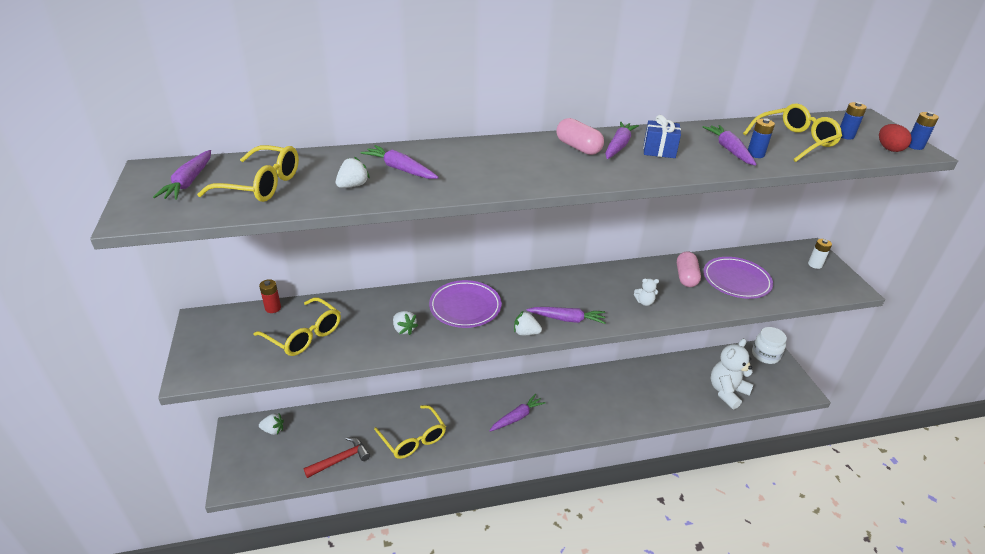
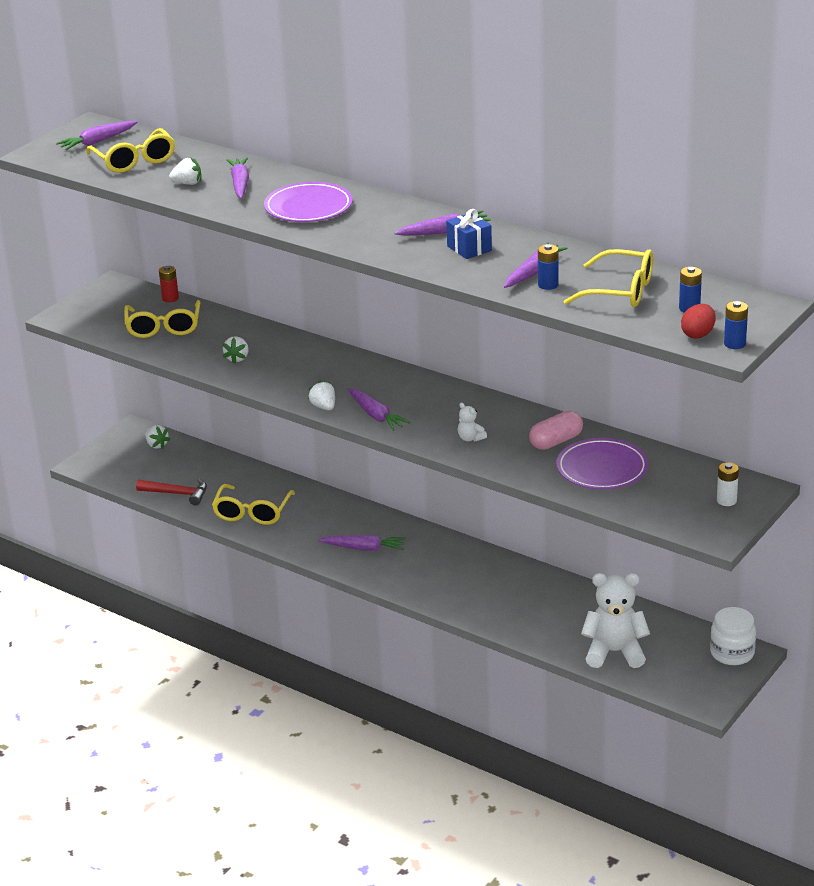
camera: 50 degrees right, 5 degrees down
(465, 307) = (310, 366): purple plate -> purple plate (308, 207)
(578, 147) = (407, 220): pink capsule -> none

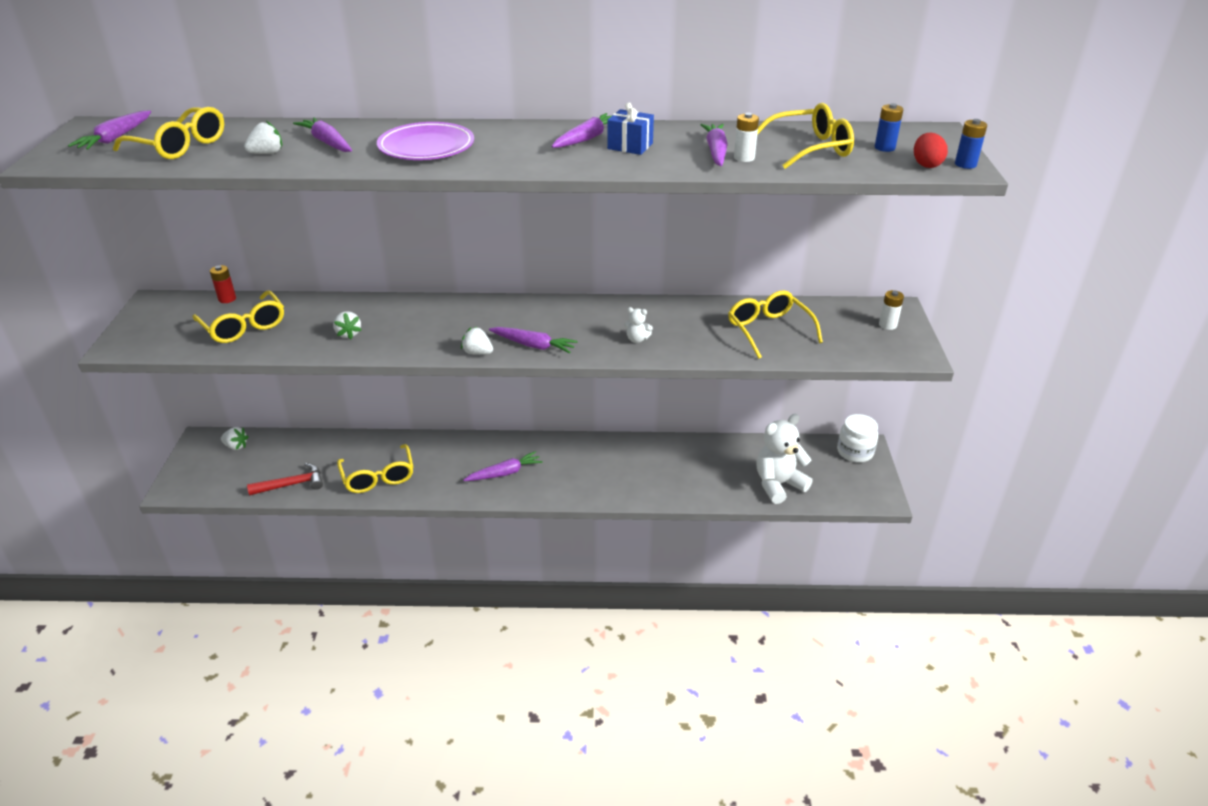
camera: 35 degrees left, 5 degrees up
(548, 285) = (744, 158): blue battery -> white battery
(556, 441) = (707, 320): pink capsule -> none
(602, 469) = (769, 330): purple plate -> yellow glasses

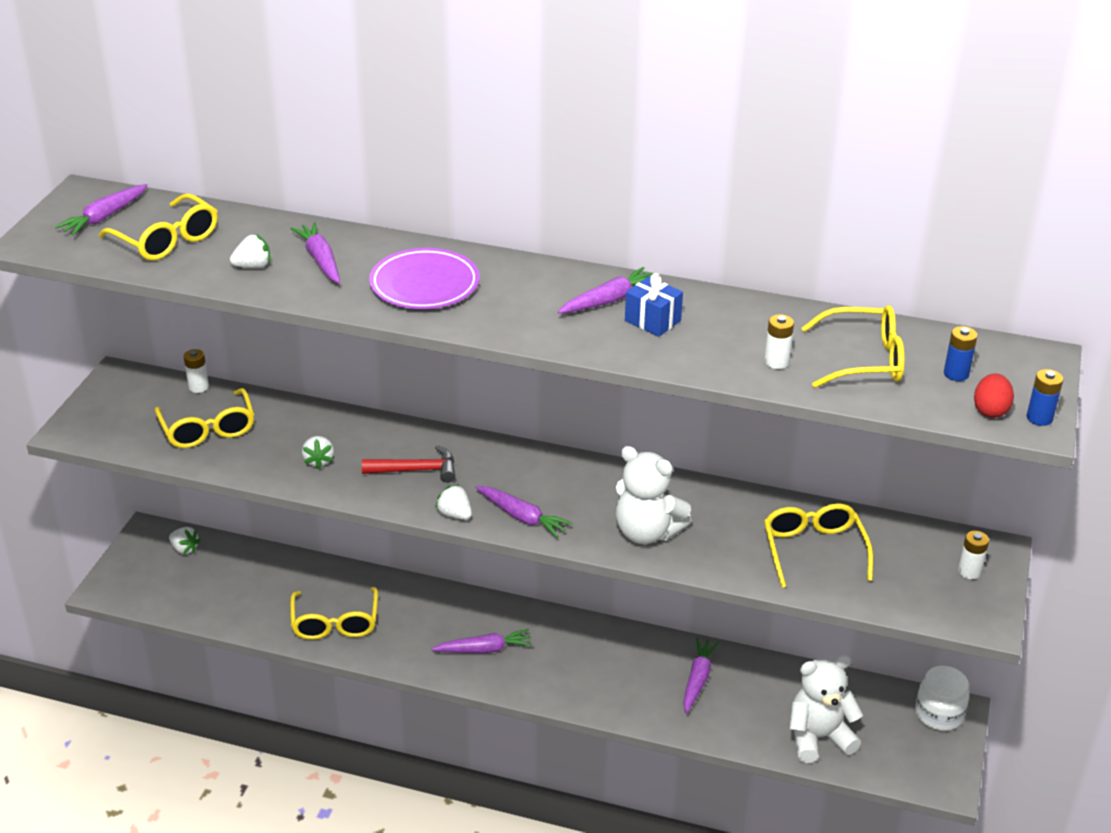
camera: 15 degrees right, 0 degrees up
(227, 299) = (198, 387): red battery -> white battery
(292, 484) = (235, 612): red hammer -> red hammer (416, 470)
(637, 339) = (646, 532): white teddy bear -> white teddy bear, size x2.27
(716, 151) = (748, 346): purple carrot -> purple carrot (697, 679)

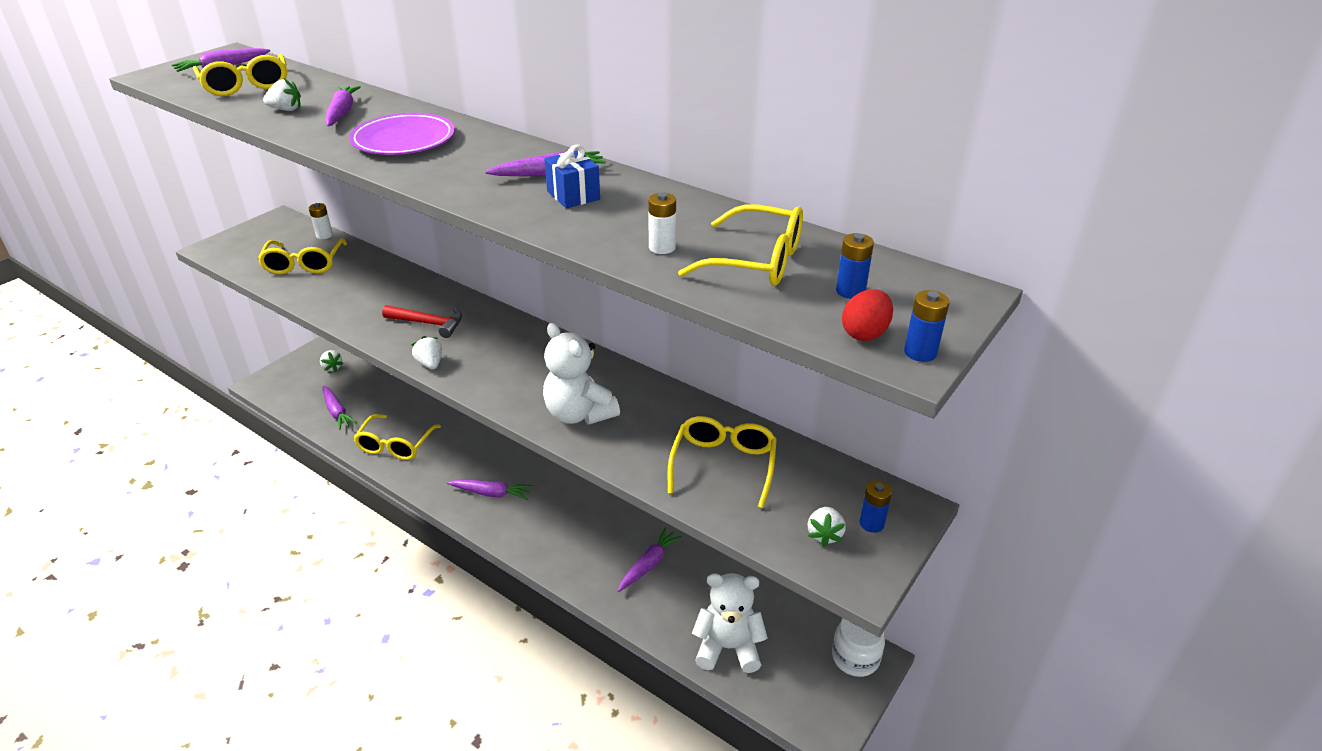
camera: 20 degrees right, 0 degrees up
(318, 460) = (362, 302): white strawberry -> white strawberry (824, 534)
(522, 517) = (482, 378): purple carrot -> purple carrot (337, 412)
(969, 571) = (871, 523): white battery -> blue battery

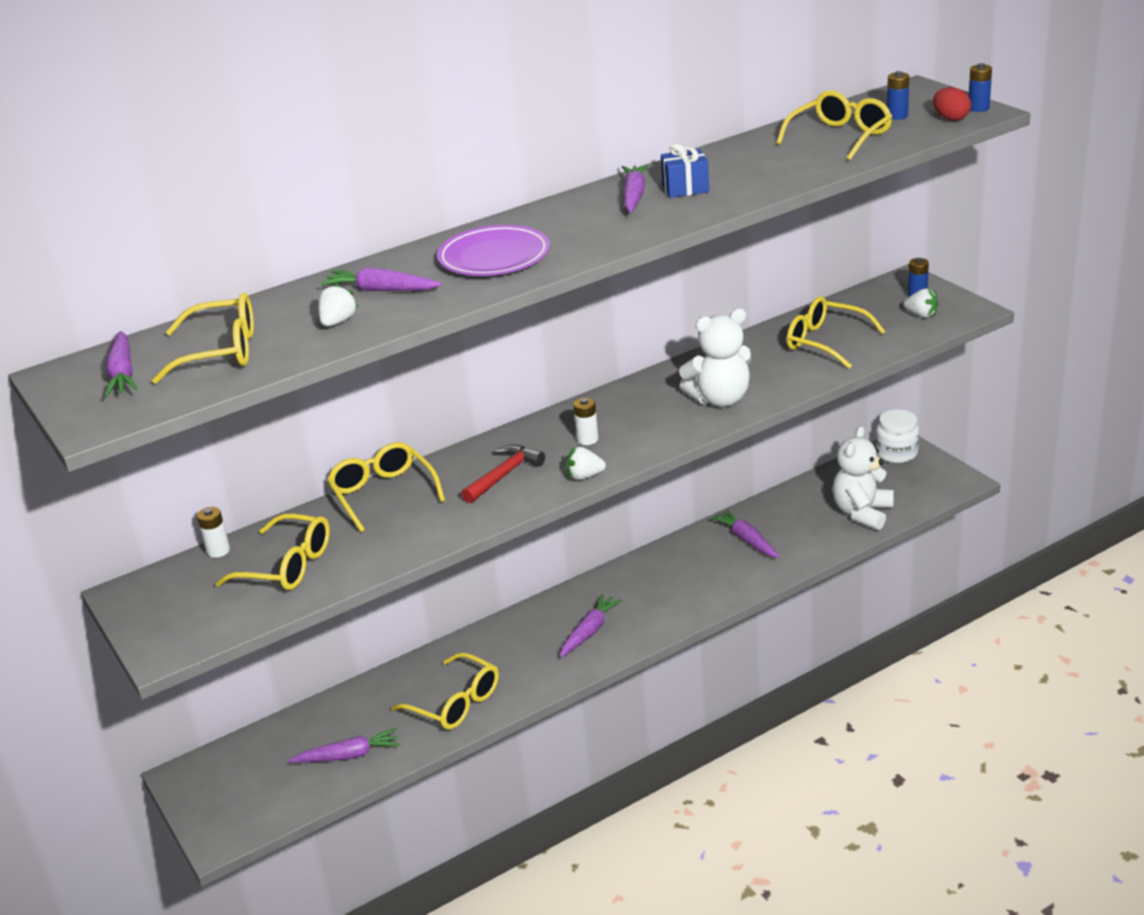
camera: 65 degrees left, 5 degrees down
(332, 367) = (239, 760): white strawberry -> none
(397, 277) = (383, 494): none -> yellow glasses
(662, 247) = (800, 163): white battery -> white battery (587, 439)

